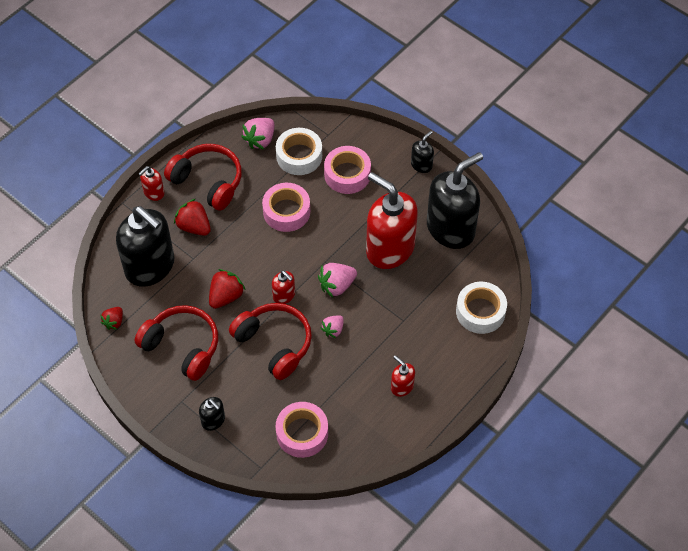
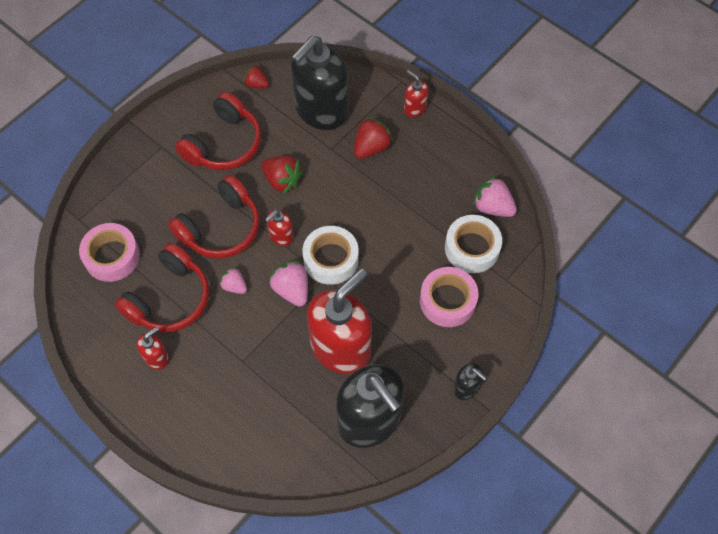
camera: 90 degrees right, 5 degrees up
(208, 182) = (431, 157): red headphones -> red headphones (169, 299)
(213, 420) = (136, 175): black soap dispenser -> none
(286, 211) = (392, 236): pink tape -> none
(480, 312) = (249, 451): white tape -> white tape (331, 259)

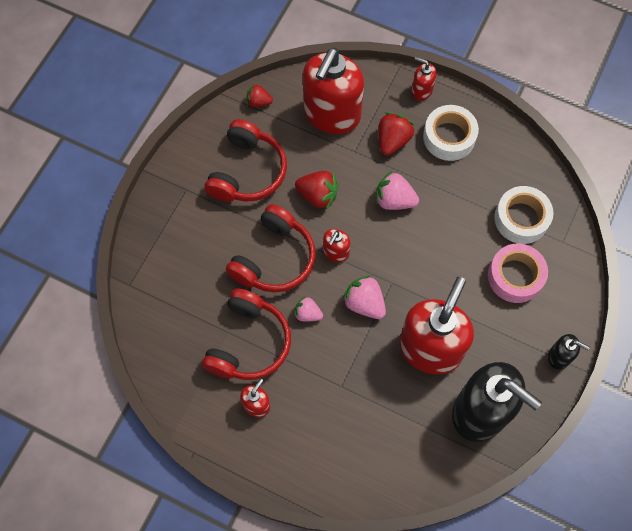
camera: 15 degrees left, 5 degrees up
(112, 256) = (176, 314): pink tape -> none
(321, 111) = (331, 114): black soap dispenser -> red soap dispenser
(331, 259) = (391, 263): white tape -> white tape (449, 137)
(492, 207) = (527, 173): pink strawberry -> pink strawberry (394, 200)

